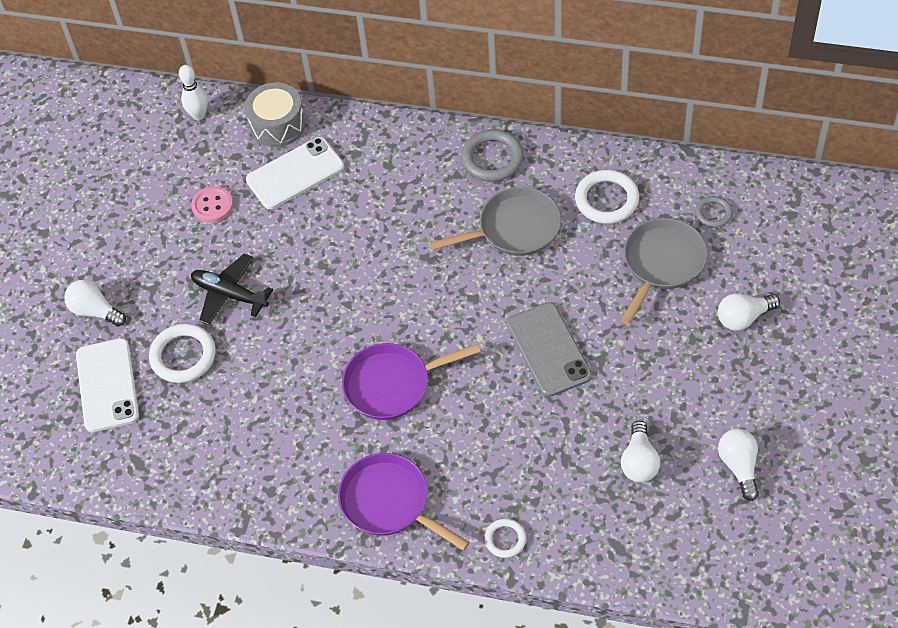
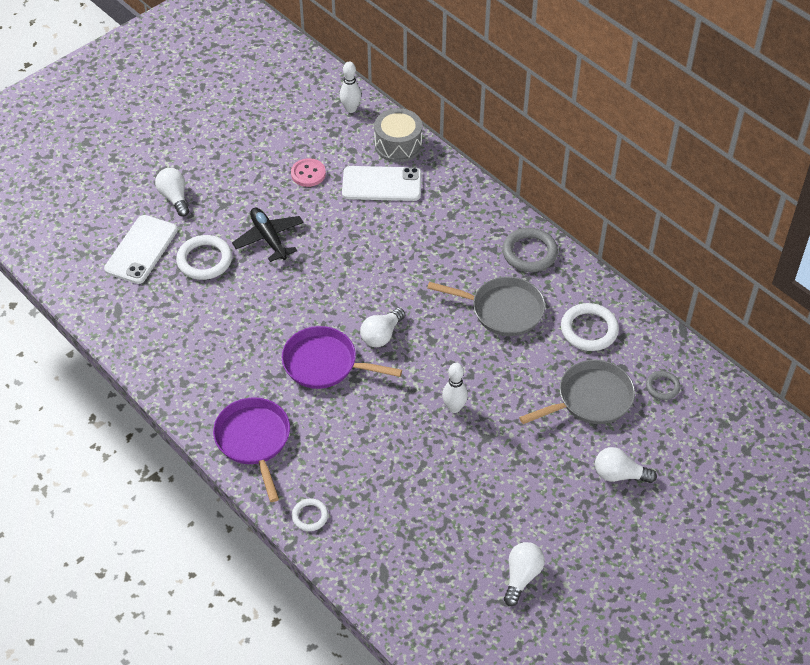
camera: 30 degrees right, 5 degrees down
(549, 349) = (454, 408): grey phone -> white bowling pin
(639, 461) = (451, 525): white light bulb -> white light bulb (381, 335)

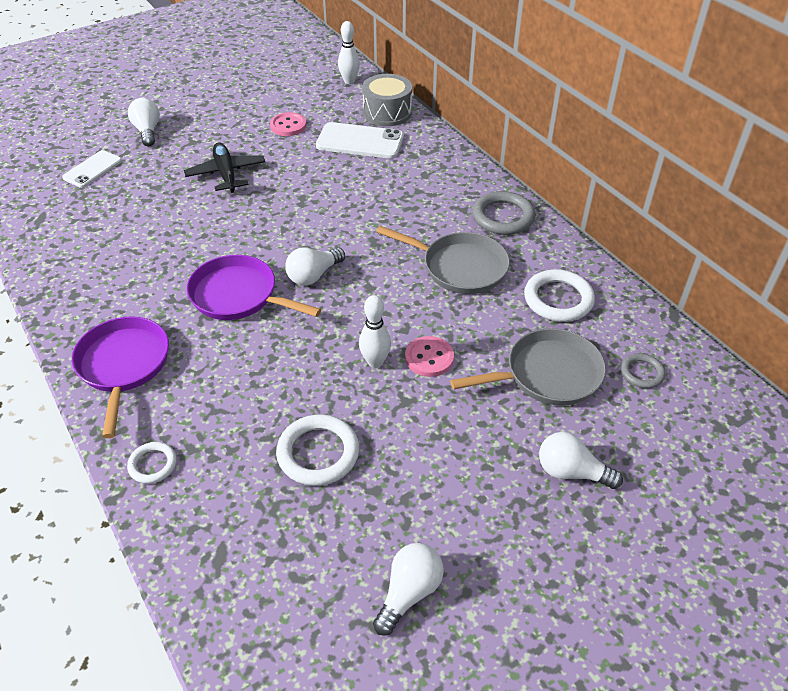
camera: 10 degrees right, 5 degrees down
(141, 250) = (93, 169): white phone -> white phone, size x0.65
(204, 260) = (152, 185): white ring -> white ring (318, 453)
(496, 398) = (429, 358): none -> pink button

